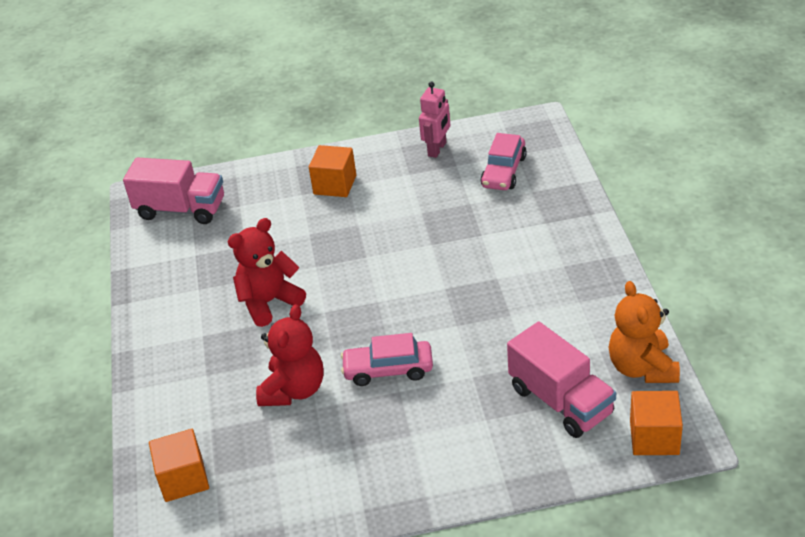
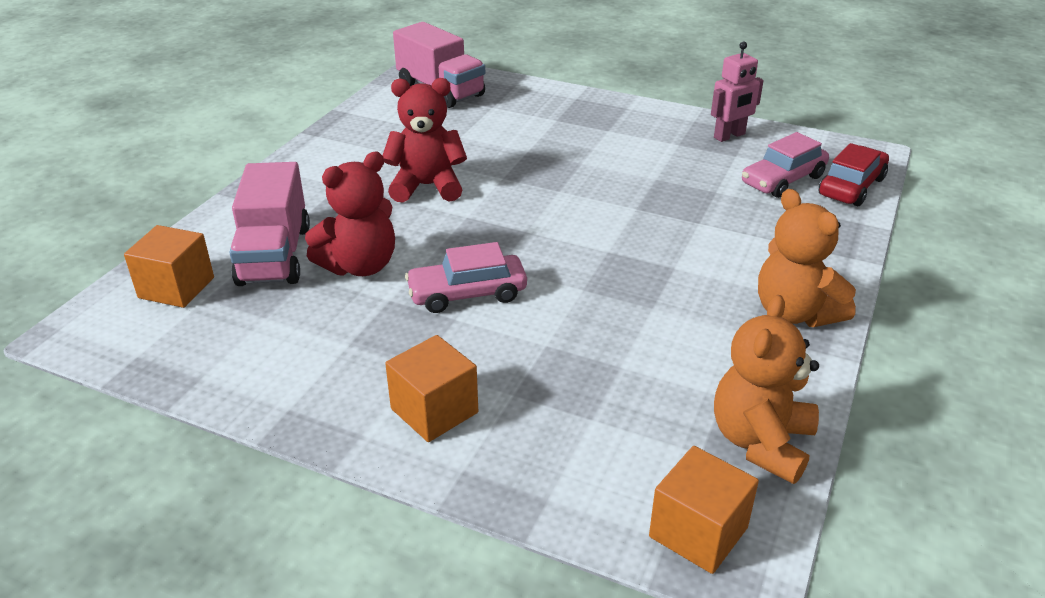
camera: 30 degrees right, 5 degrees down
(335, 185) = (595, 125): orange cube -> orange cube (434, 411)
(388, 370) = (467, 294): pink car -> pink car turned 45 degrees counterclockwise
(550, 156) = (851, 187): none -> red car
(561, 401) = (619, 423): pink truck -> pink truck (274, 255)
(593, 273) = (795, 313): none -> orange teddy bear

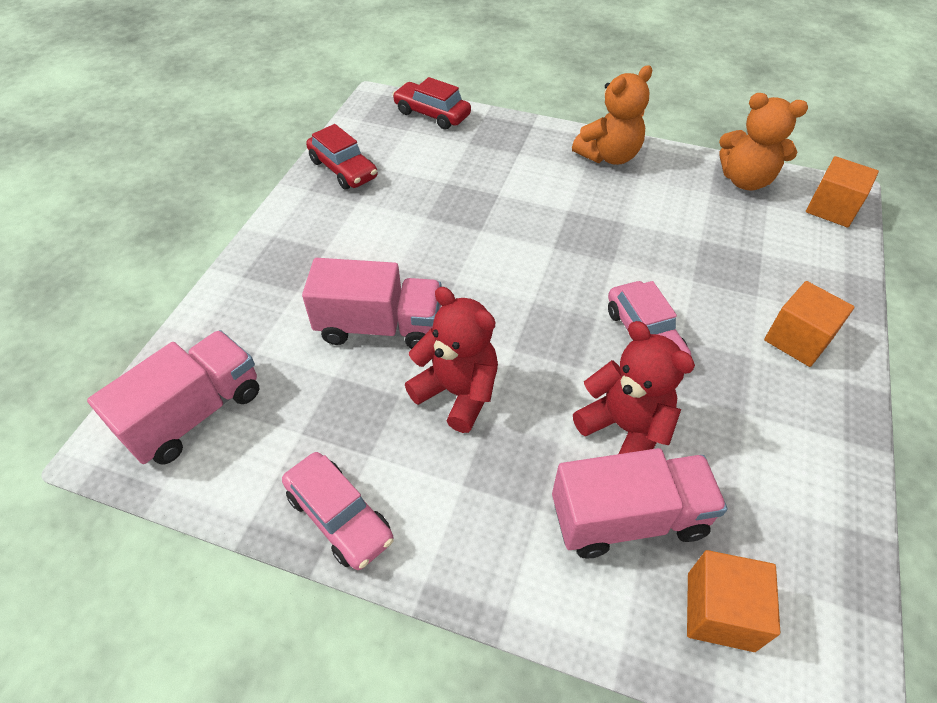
camera: 95 degrees left, 15 degrees up
(427, 186) = (457, 392): red teddy bear -> red teddy bear turned 135 degrees clockwise
(508, 154) = (379, 326): none -> pink truck
(729, 136) = (343, 169): pink robot -> red car
(782, 180) = (424, 146): pink car -> pink car (339, 517)

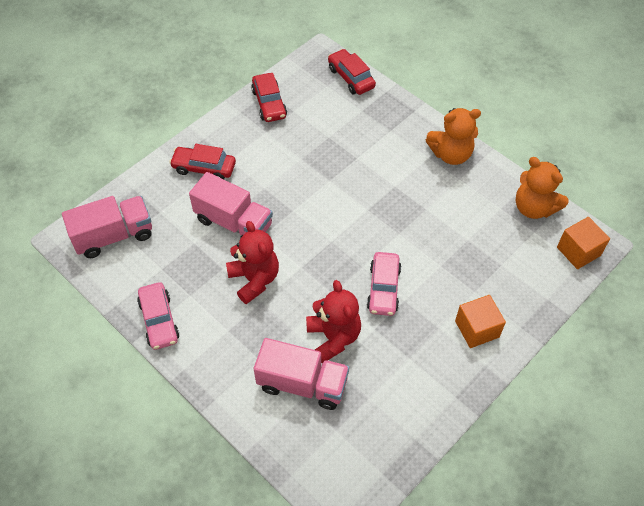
camera: 25 degrees right, 5 degrees up
(294, 271) = (204, 168): none -> red car
(720, 611) = (317, 447): orange cube -> none

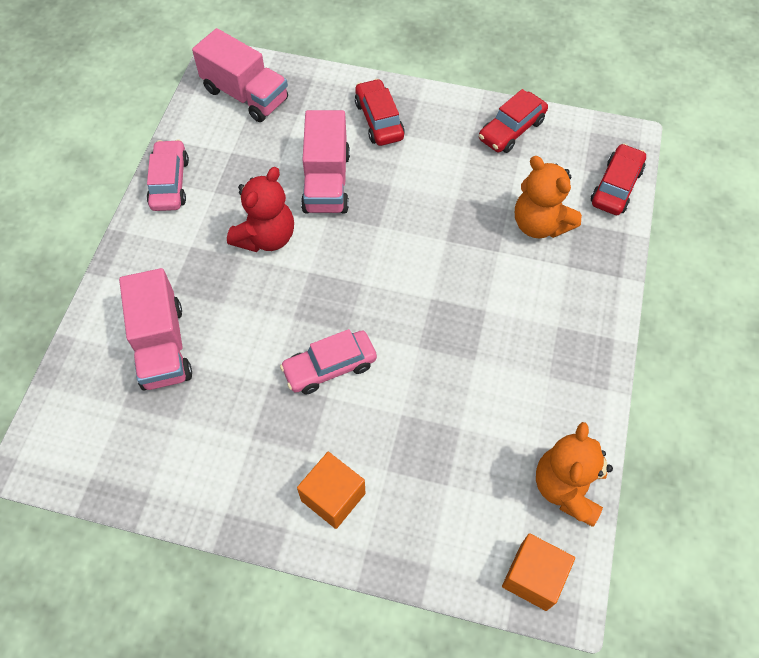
camera: 60 degrees right, 5 degrees up
(159, 320) = (170, 183): pink car -> pink car turned 135 degrees clockwise
(333, 337) = (236, 347): red teddy bear -> none
(451, 154) = (581, 349): orange teddy bear -> orange teddy bear (540, 224)

